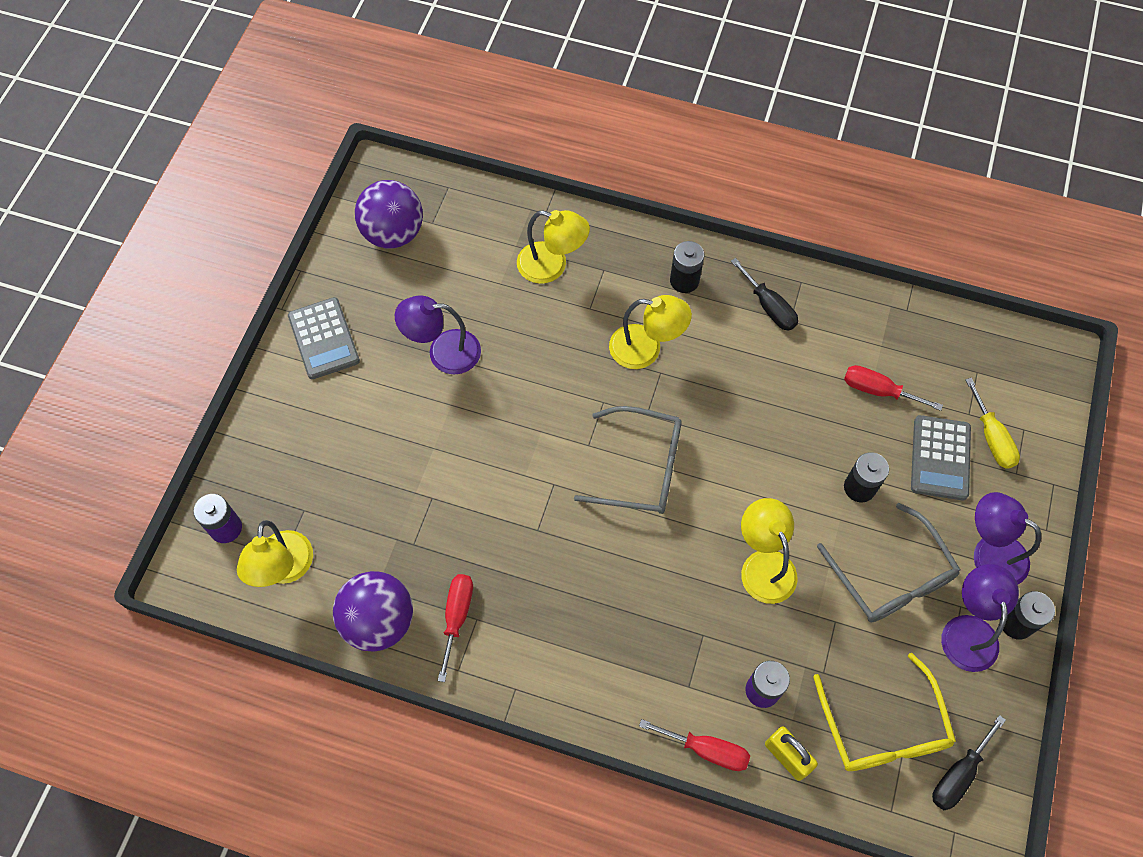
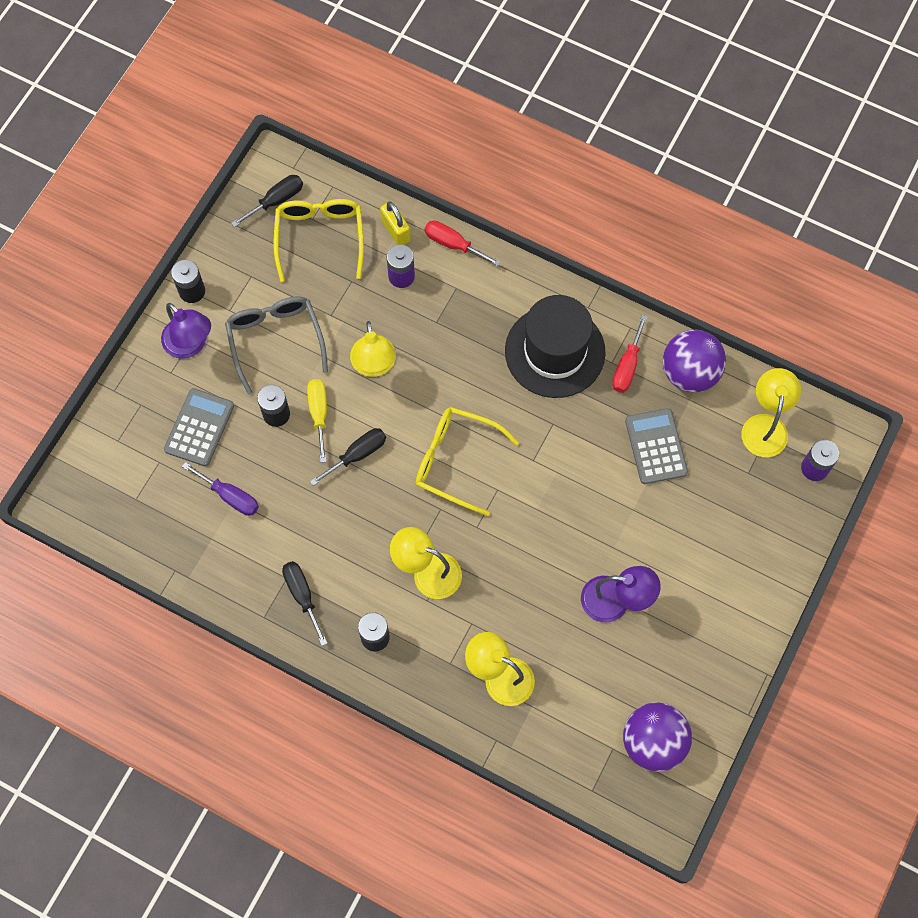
camera: 170 degrees left, 5 degrees up
(324, 339) = (727, 634): grey calculator -> grey calculator (656, 446)
(549, 621) = (555, 351): none -> black hat
(641, 468) = (456, 461): grey glasses -> yellow glasses
(753, 457) = (357, 455): none -> black screwdriver
(878, 390) = (230, 496): red screwdriver -> purple screwdriver
(968, 630) = (231, 292): purple lamp -> none
(991, 437) = (148, 438): yellow screwdriver -> yellow screwdriver (319, 414)

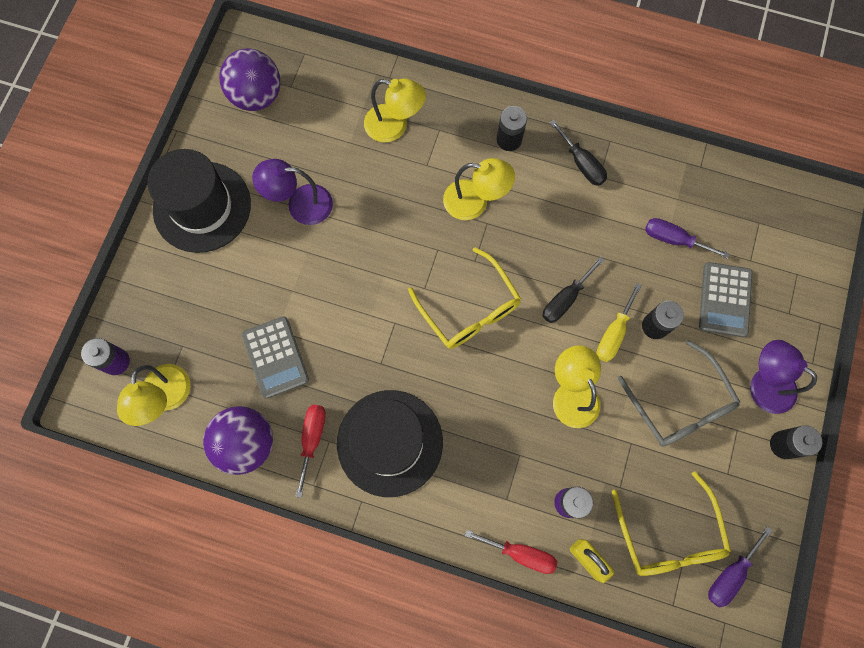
camera: 170 degrees right, 5 degrees up
(276, 200) = (730, 574): black screwdriver -> purple screwdriver
(319, 414) = (613, 333): yellow screwdriver -> yellow screwdriver turned 45 degrees clockwise
(456, 461) = (469, 309): yellow glasses -> yellow glasses turned 45 degrees clockwise
(722, 616) = (202, 207): none -> black hat

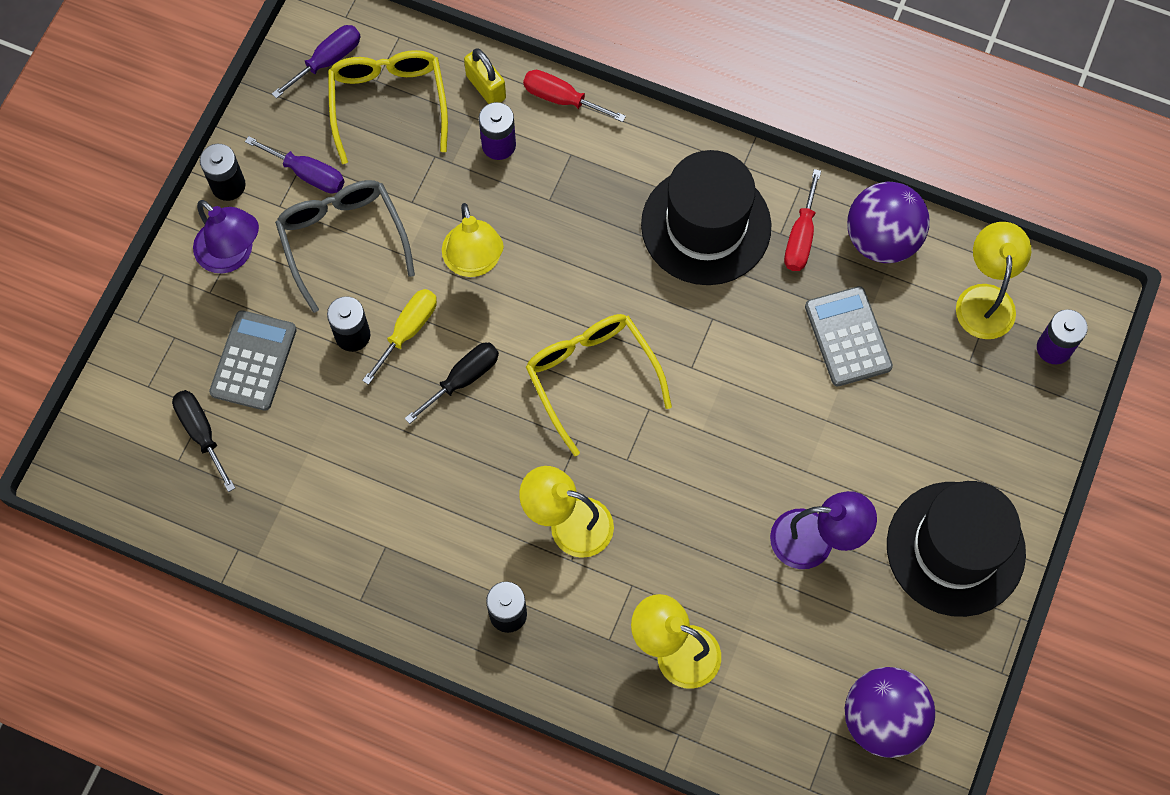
camera: 175 degrees left, 5 degrees down
(581, 163) = (408, 568): black screwdriver -> black screwdriver (201, 433)
(673, 239) = (302, 446): purple screwdriver -> purple screwdriver (308, 174)

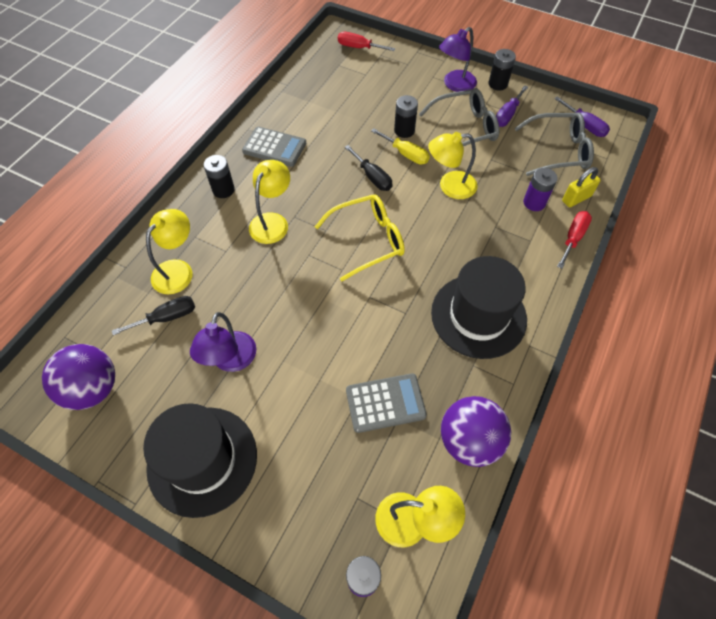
camera: 95 degrees right, 10 degrees down
(201, 433) = (352, 72): black screwdriver -> black screwdriver (167, 317)
(253, 361) = (391, 92): grey calculator -> grey calculator (274, 147)
(388, 104) = (558, 151): yellow glasses -> grey glasses
(801, 237) = (470, 379): red screwdriver -> red screwdriver (359, 48)

